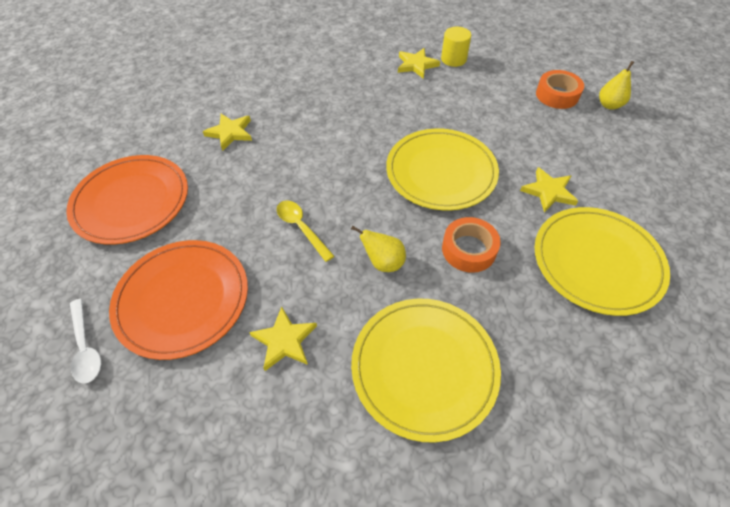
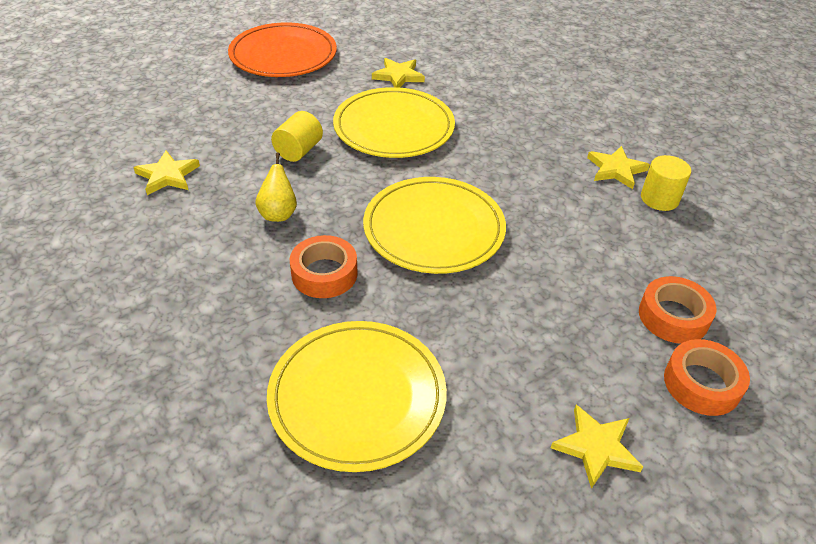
camera: 65 degrees right, 10 degrees down
(86, 348) = (135, 84): white spoon -> none
(182, 299) = (192, 111): orange plate -> none
(301, 228) = (298, 151): yellow spoon -> yellow cylinder
(424, 367) = (161, 269): yellow plate -> yellow plate (394, 127)
(548, 191) = (458, 332): yellow star -> yellow star (596, 447)
(609, 105) = (701, 384): yellow pear -> orange tape

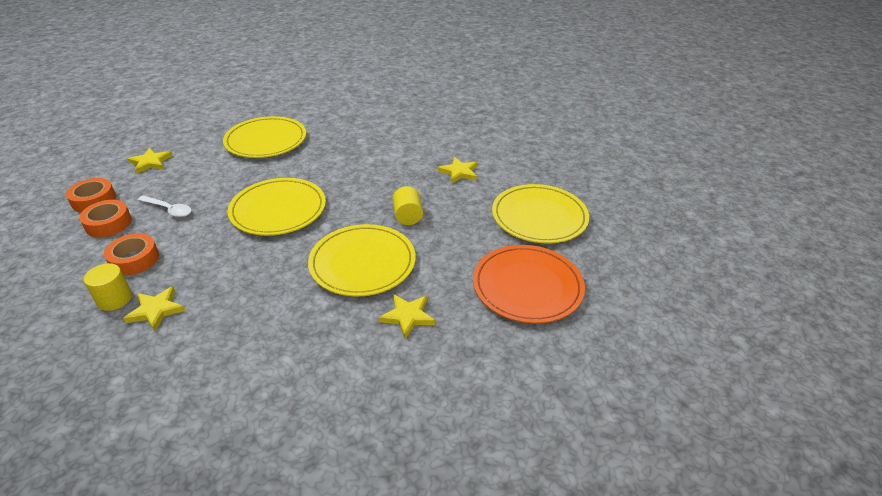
camera: 145 degrees right, 5 degrees down
(180, 92) = (539, 217): none -> yellow plate
(278, 214) = (375, 181): yellow pear -> none
(324, 274) = (321, 168): orange tape -> orange tape (134, 259)
(580, 301) = (169, 210): none -> white spoon

